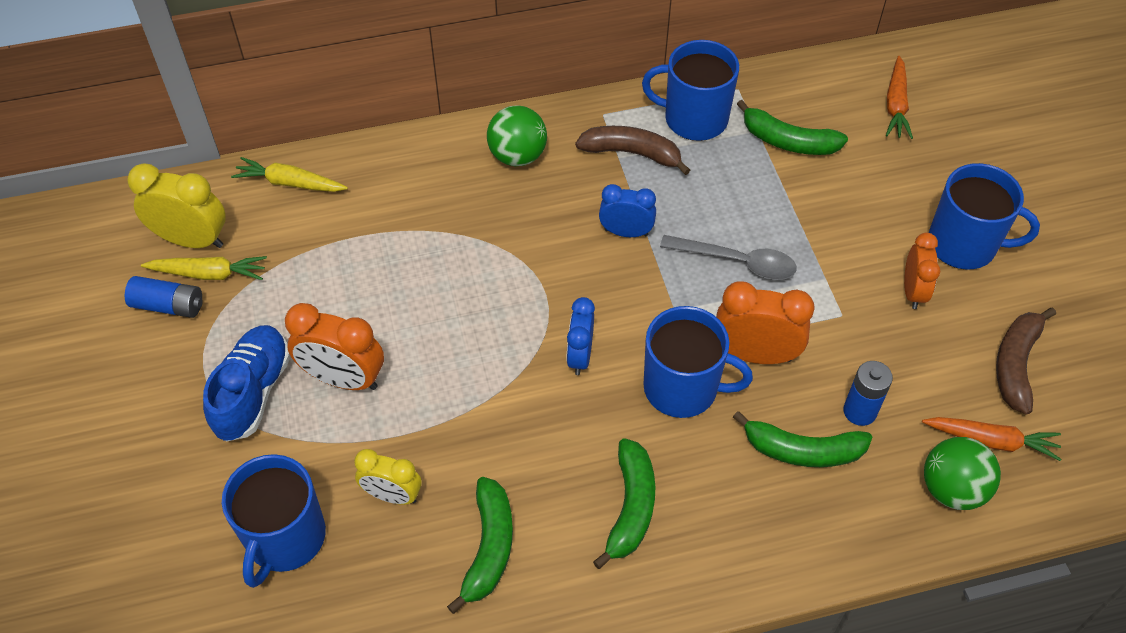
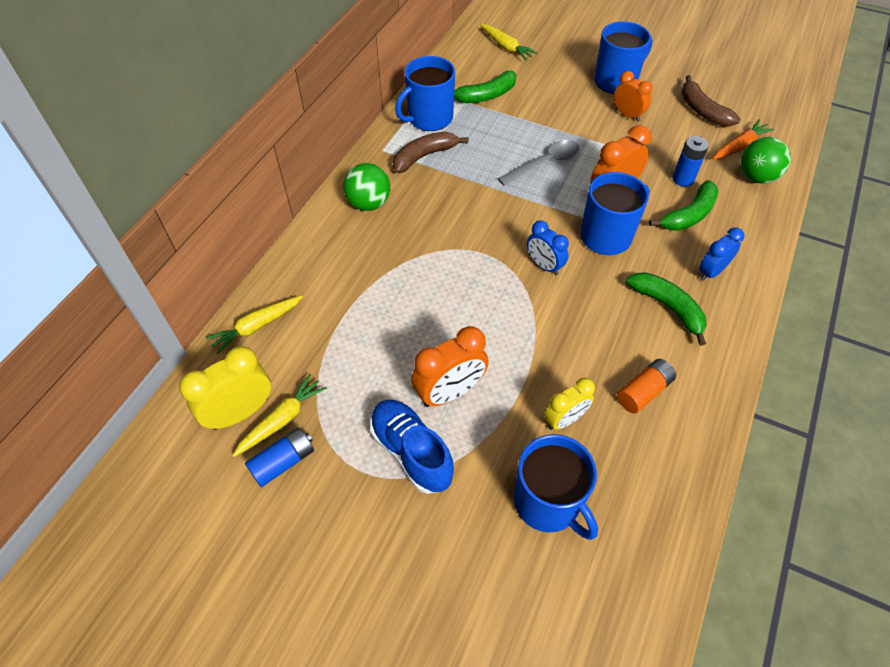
camera: 50 degrees left, 0 degrees up
(489, 547) = (643, 391): green banana -> orange battery
(626, 232) = (477, 193): blue clock -> blue clock (711, 272)
(896, 105) = (506, 47): orange carrot -> yellow carrot

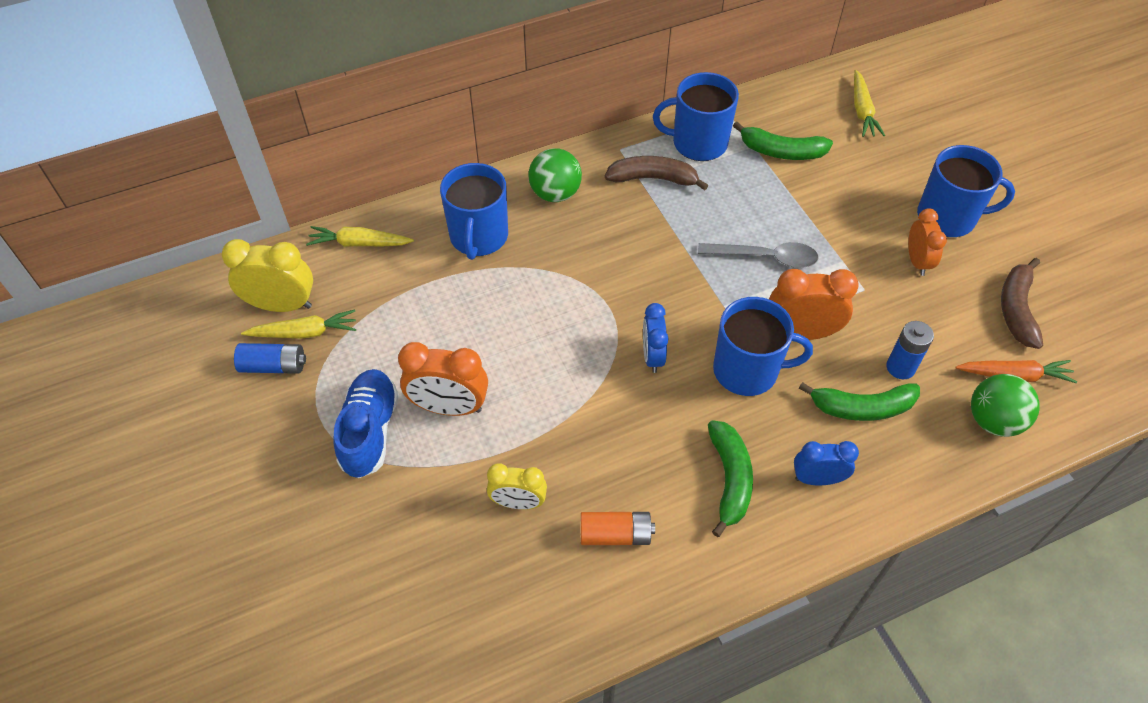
camera: 40 degrees right, 0 degrees up
(548, 502) = (430, 556): blue mug -> blue mug (478, 237)

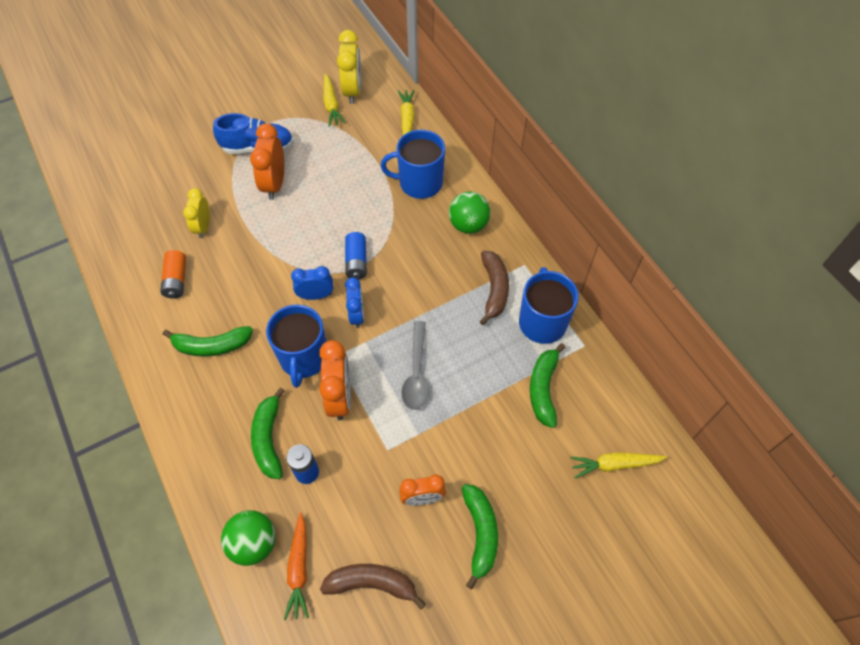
camera: 85 degrees right, 5 degrees up
(274, 366) = (306, 96): blue battery -> blue battery (356, 261)
(817, 479) = (208, 403): blue clock -> blue clock (357, 315)
(947, 217) = (480, 533): blue mug -> green banana

